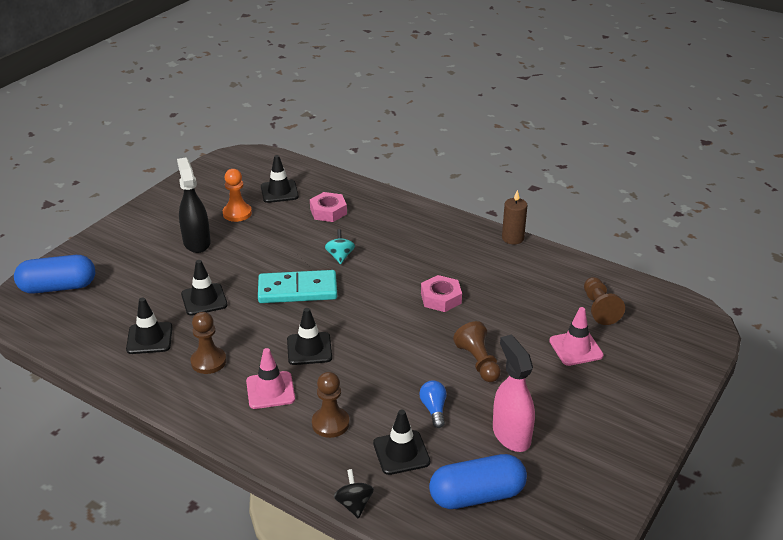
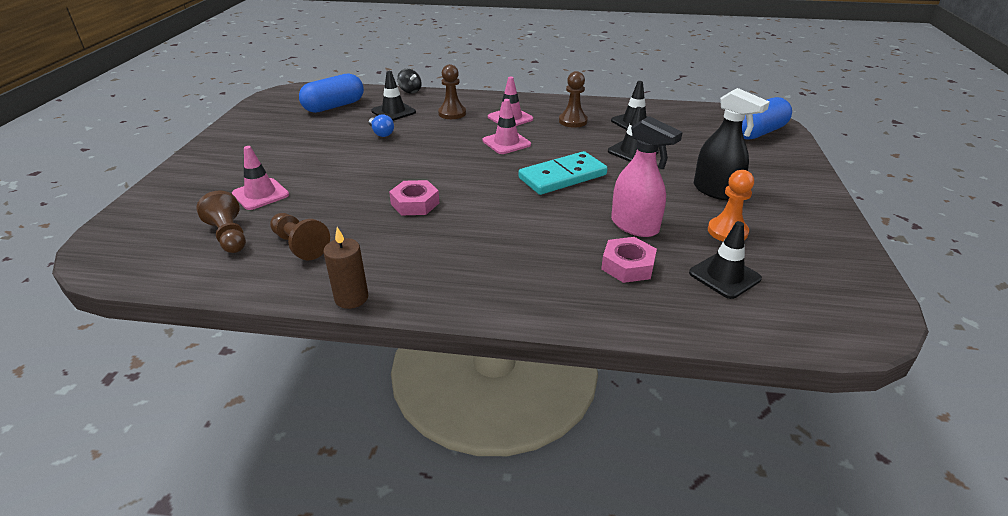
camera: 155 degrees right, 0 degrees up
(309, 349) = (506, 143): black traffic cone -> pink traffic cone
(340, 256) = (554, 216): turquoise spinning top -> none
(478, 362) = (355, 165): brown pawn -> brown pawn (300, 245)
(511, 435) = (316, 133): pink spray bottle -> pink spray bottle (635, 226)

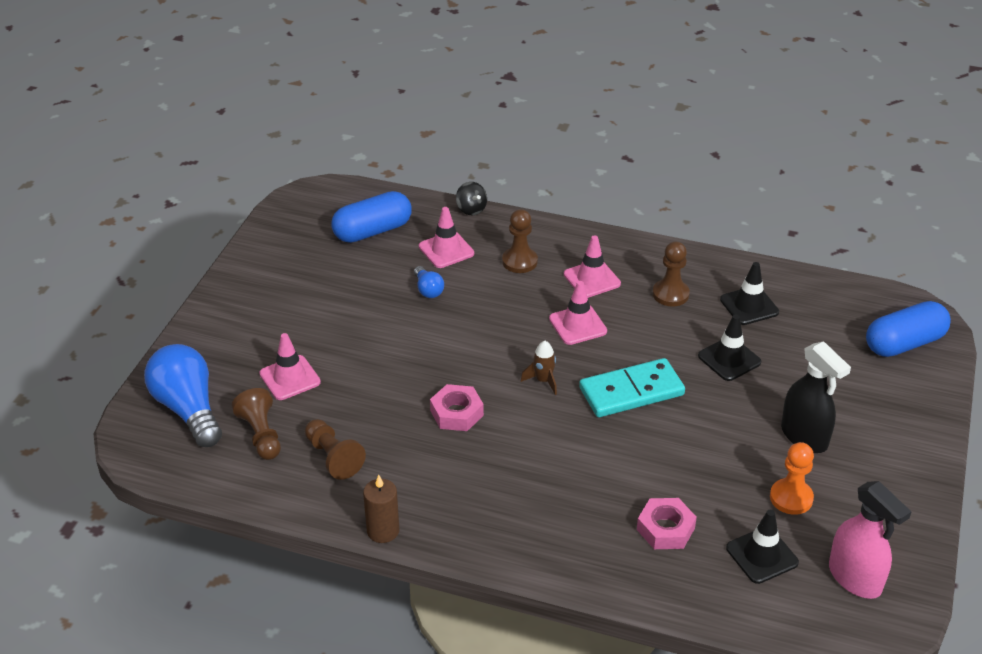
camera: 10 degrees right, 5 degrees up
(158, 224) = (188, 409): none -> blue light bulb
(393, 112) = (446, 250): black traffic cone -> pink traffic cone
(486, 176) = (543, 380): none -> brown rocket
(635, 226) = (691, 477): pink spray bottle -> pink spray bottle (855, 578)

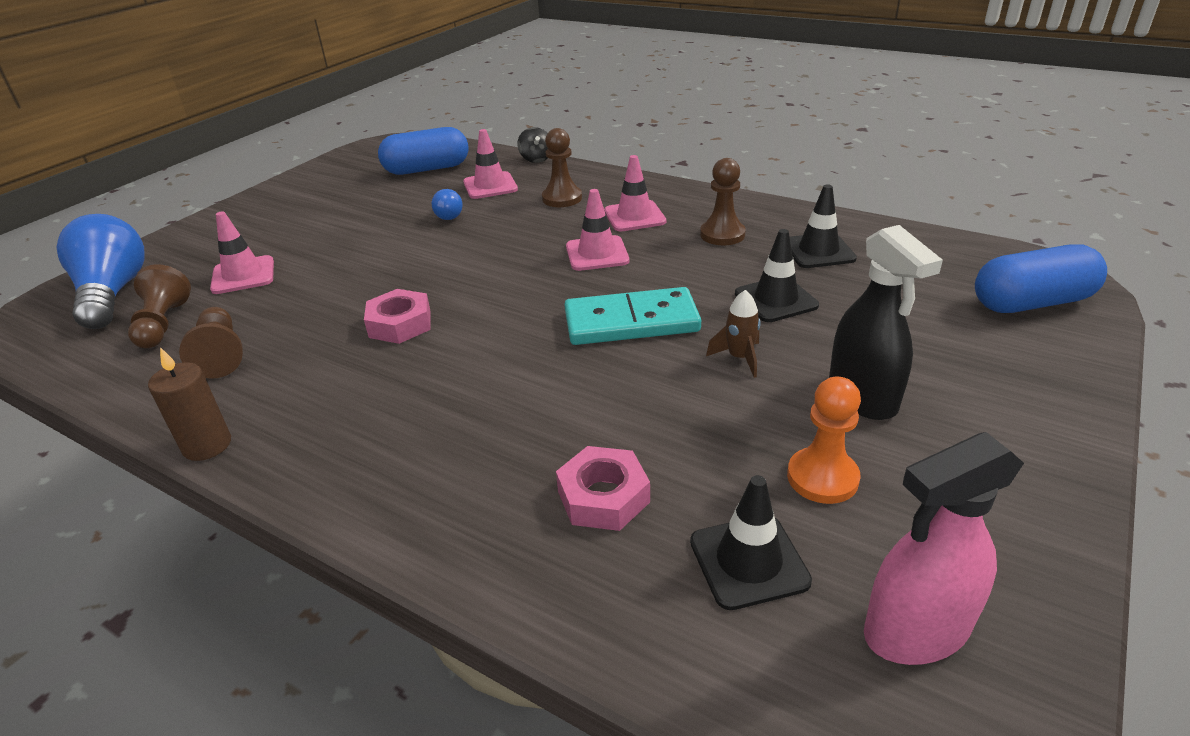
camera: 15 degrees right, 5 degrees down
(543, 380) = (525, 301): brown rocket -> brown rocket (739, 358)
(855, 578) = (916, 630): pink spray bottle -> pink spray bottle turned 90 degrees clockwise

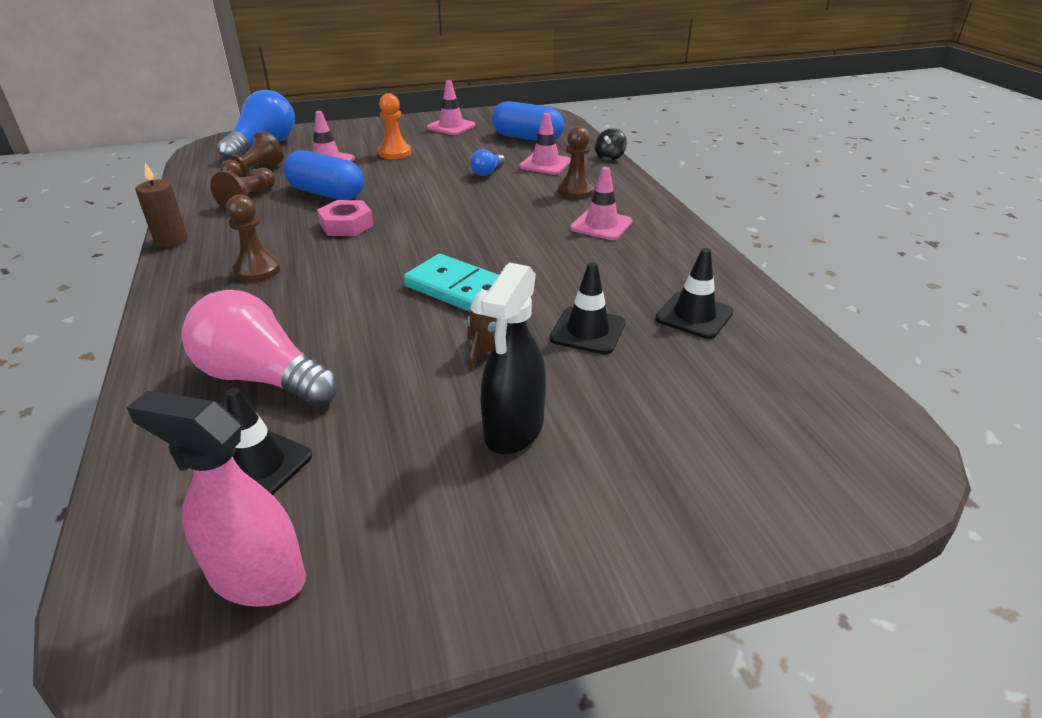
camera: 40 degrees right, 0 degrees up
(597, 254) = (527, 238): pink traffic cone -> pink traffic cone (451, 126)
(603, 496) = (262, 378): pink nut -> pink light bulb
(722, 234) = (641, 267): brown pawn -> brown pawn (257, 270)
(822, 478) = (385, 456): orange pawn -> orange pawn (395, 153)
(1031, 302) = (811, 459): blue capsule -> blue capsule (326, 193)

